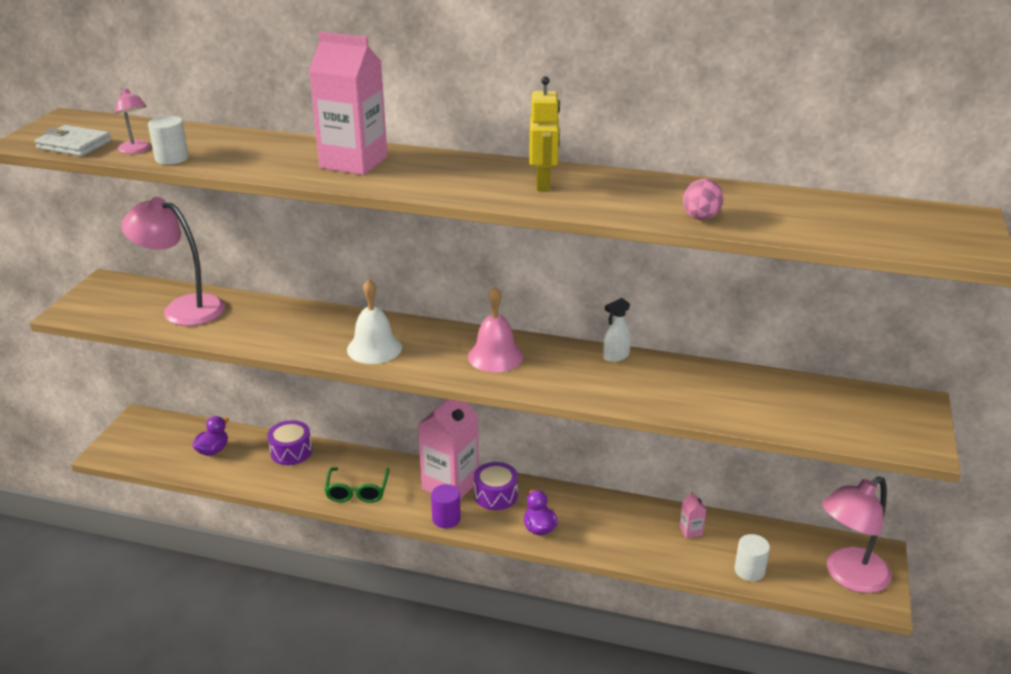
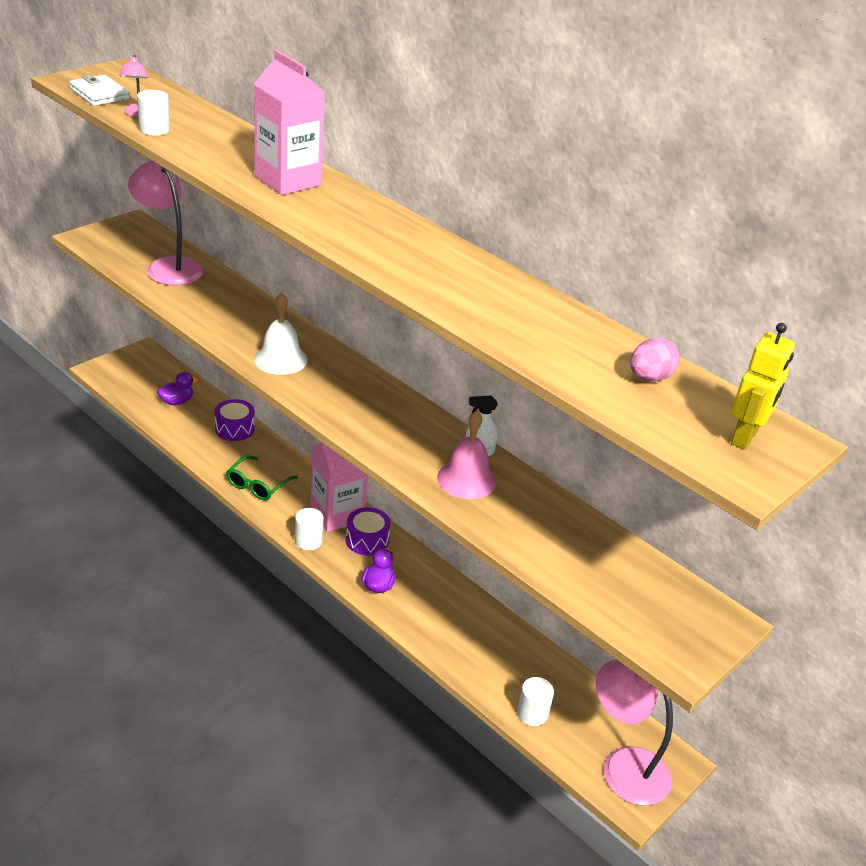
camera: 25 degrees right, 5 degrees up
(446, 519) = (308, 541): purple cylinder -> white cylinder
(495, 356) = (372, 407): pink bell -> pink bell (466, 479)
(543, 184) = (421, 256): yellow robot -> yellow robot (745, 437)
(690, 531) = (511, 653): pink carton -> none
(700, 218) = (518, 340): pink egg -> pink egg (649, 377)
(848, 576) = (623, 766): pink lamp -> pink lamp turned 45 degrees clockwise

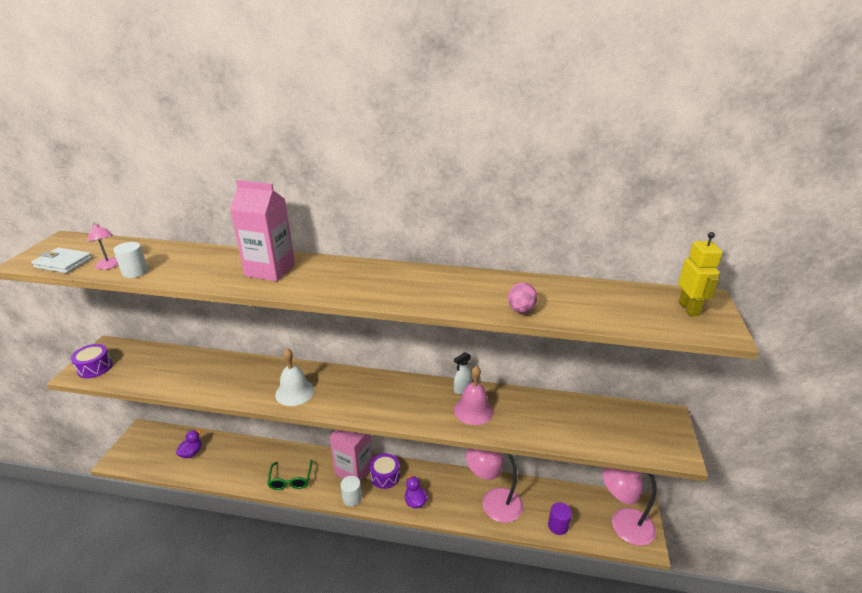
camera: 30 degrees left, 5 degrees down
(168, 266) = (160, 365): pink lamp -> pink lamp (493, 503)
(234, 429) = (245, 450): purple drum -> purple drum (95, 367)
(532, 713) = (558, 526): white cylinder -> purple cylinder
(649, 377) = (607, 298): pink egg -> pink egg (521, 310)

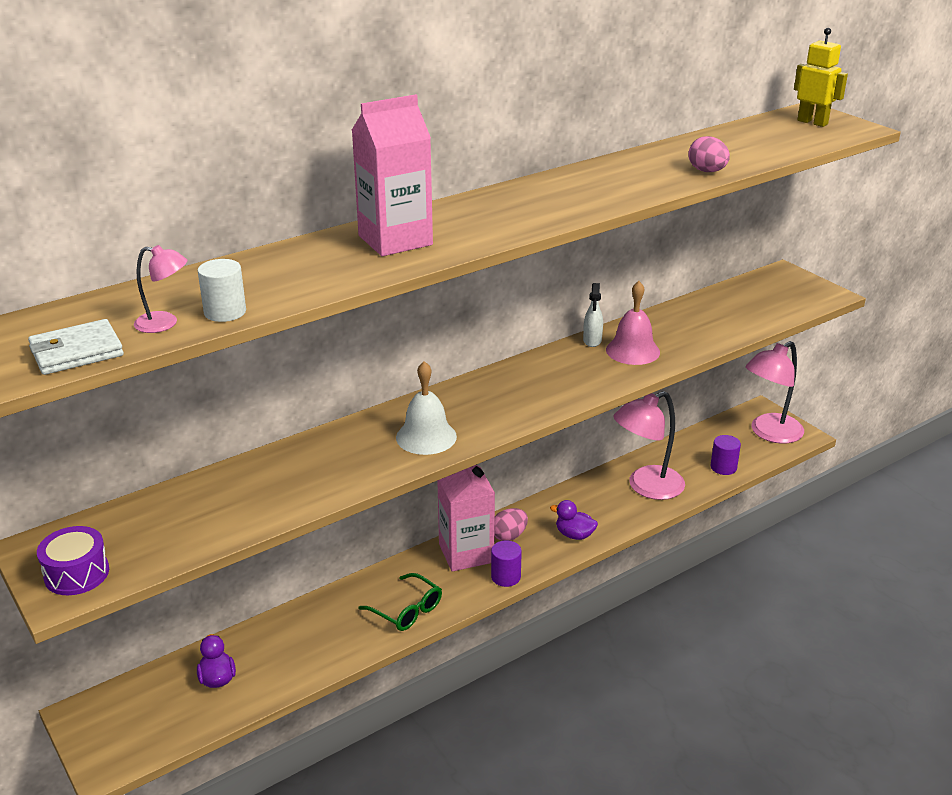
camera: 45 degrees left, 0 degrees up
(352, 498) = (505, 577): white cylinder -> purple cylinder
(385, 476) = (509, 536): purple drum -> pink egg

